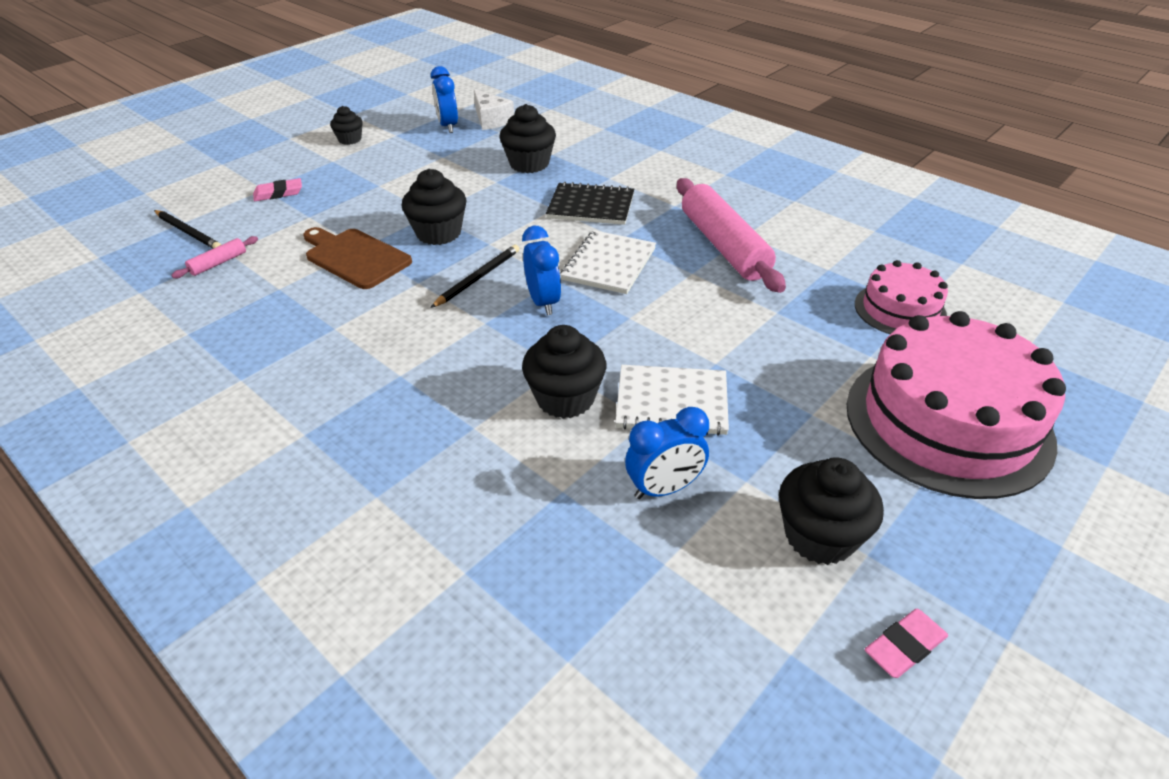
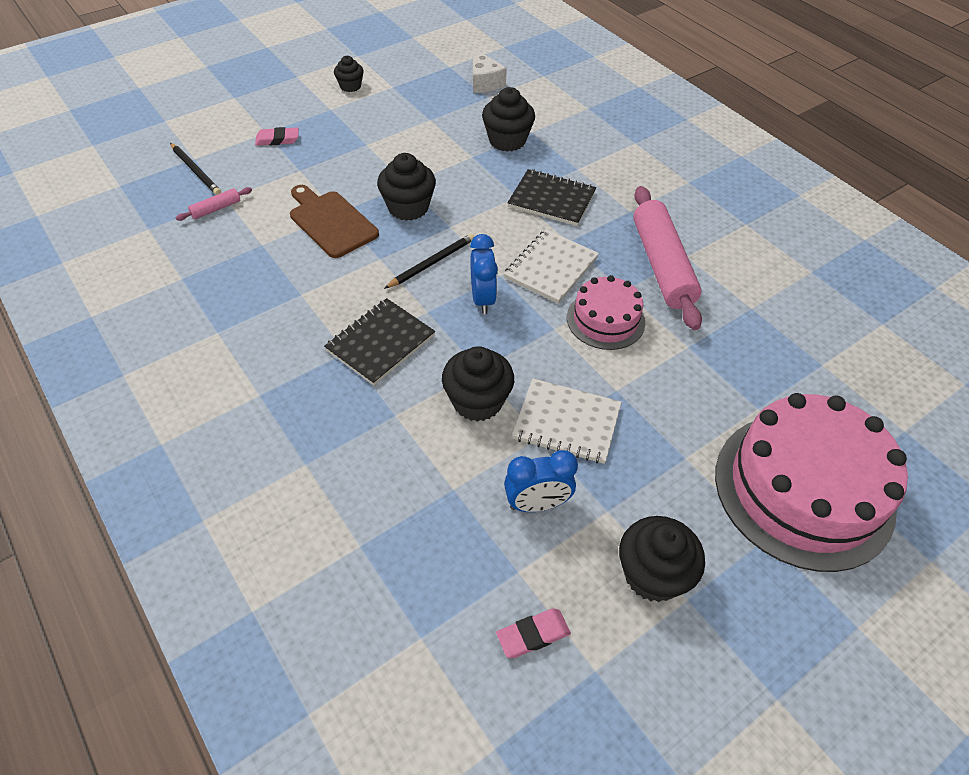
camera: 10 degrees right, 10 degrees up
(438, 360) = (380, 343): none -> black notebook
(448, 126) = (442, 83): blue clock -> none
(900, 310) = (803, 365): pink cake -> pink cake (605, 320)
(904, 646) = (689, 685): pink eraser -> pink eraser (533, 635)

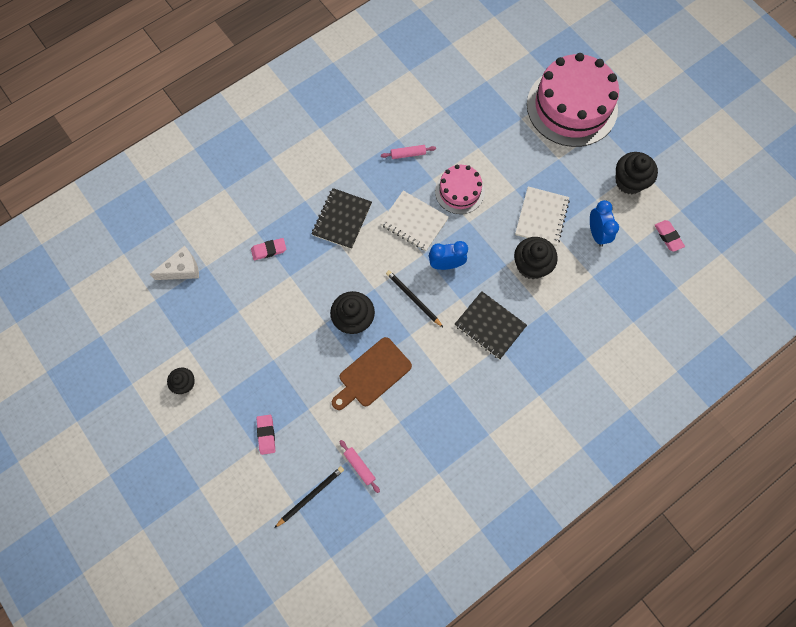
camera: 90 degrees left, 20 degrees up
(507, 140) = (269, 250): black cupcake -> pink eraser
(662, 265) = (408, 154): pink rolling pin -> pink rolling pin, size x0.42

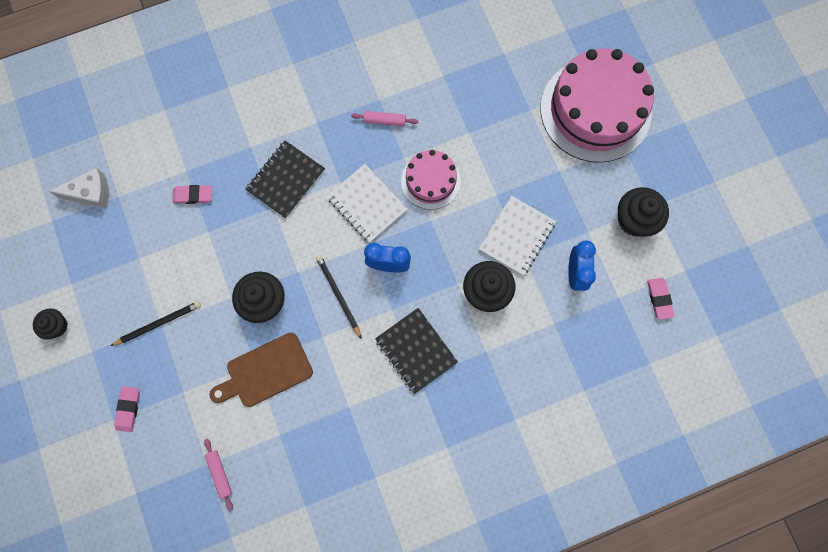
camera: 15 degrees right, 5 degrees up
(310, 495) = (156, 492): black pencil -> black pencil (158, 323)

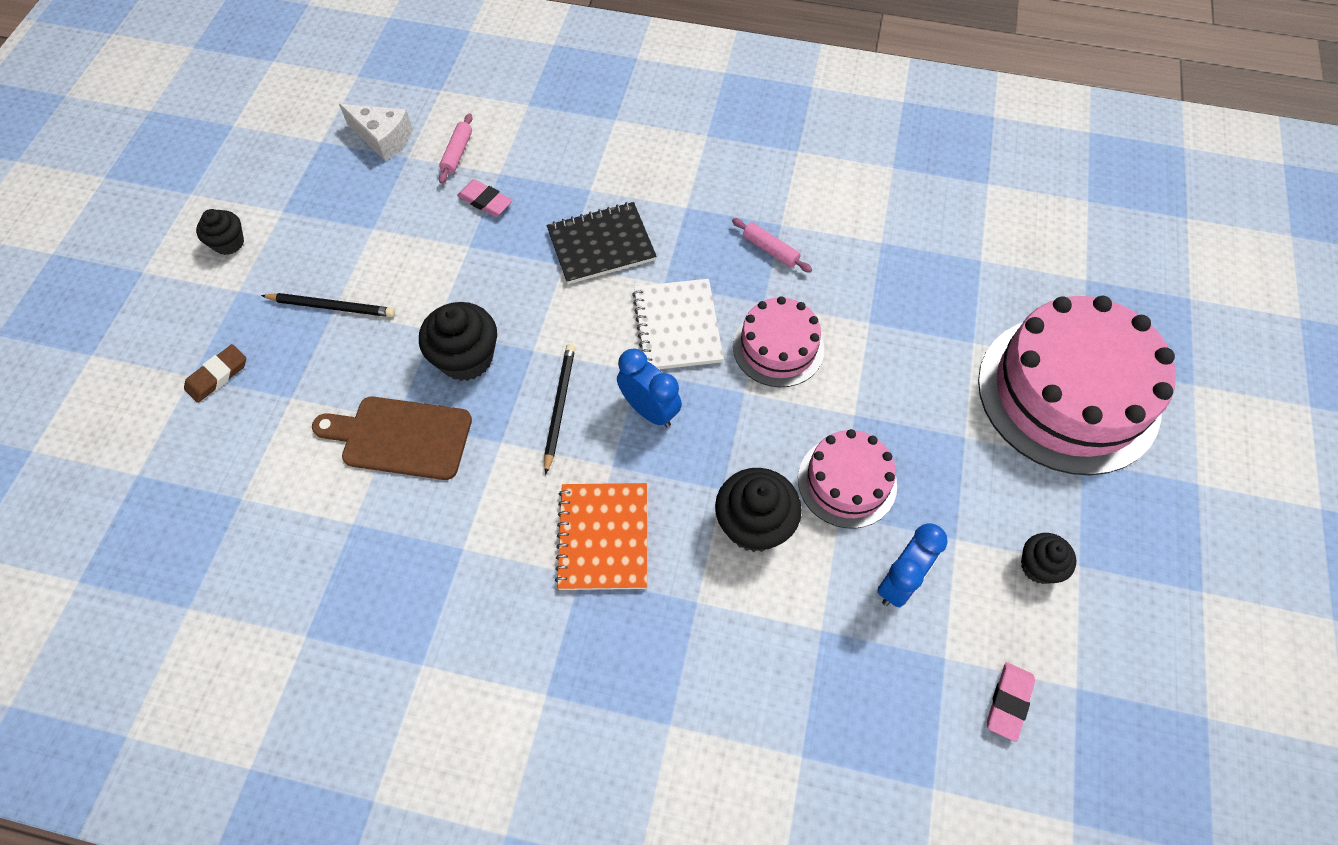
camera: 35 degrees right, 15 degrees down
(128, 409) = (217, 376): pink eraser -> brown eraser
(220, 474) = (245, 520): pink rolling pin -> pink rolling pin (457, 153)
(416, 351) = (603, 537): black notebook -> orange notebook
(517, 236) = (847, 482): white notebook -> pink cake
(634, 219) = (1038, 566): black cupcake -> black cupcake, size x0.60

